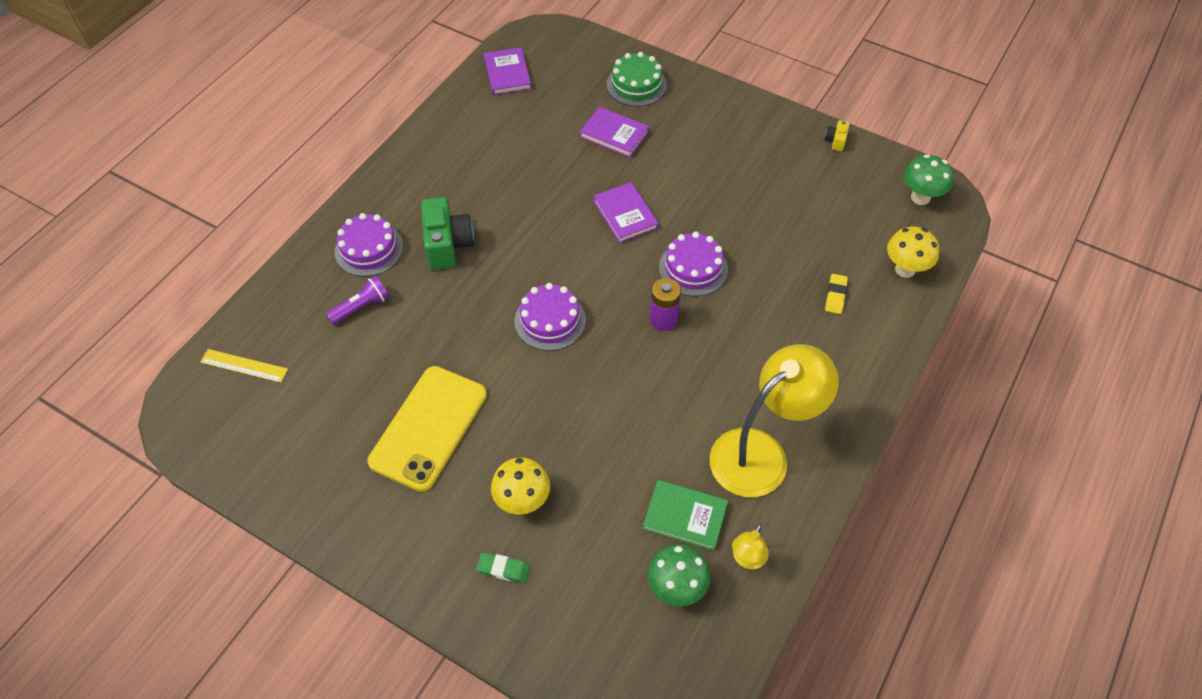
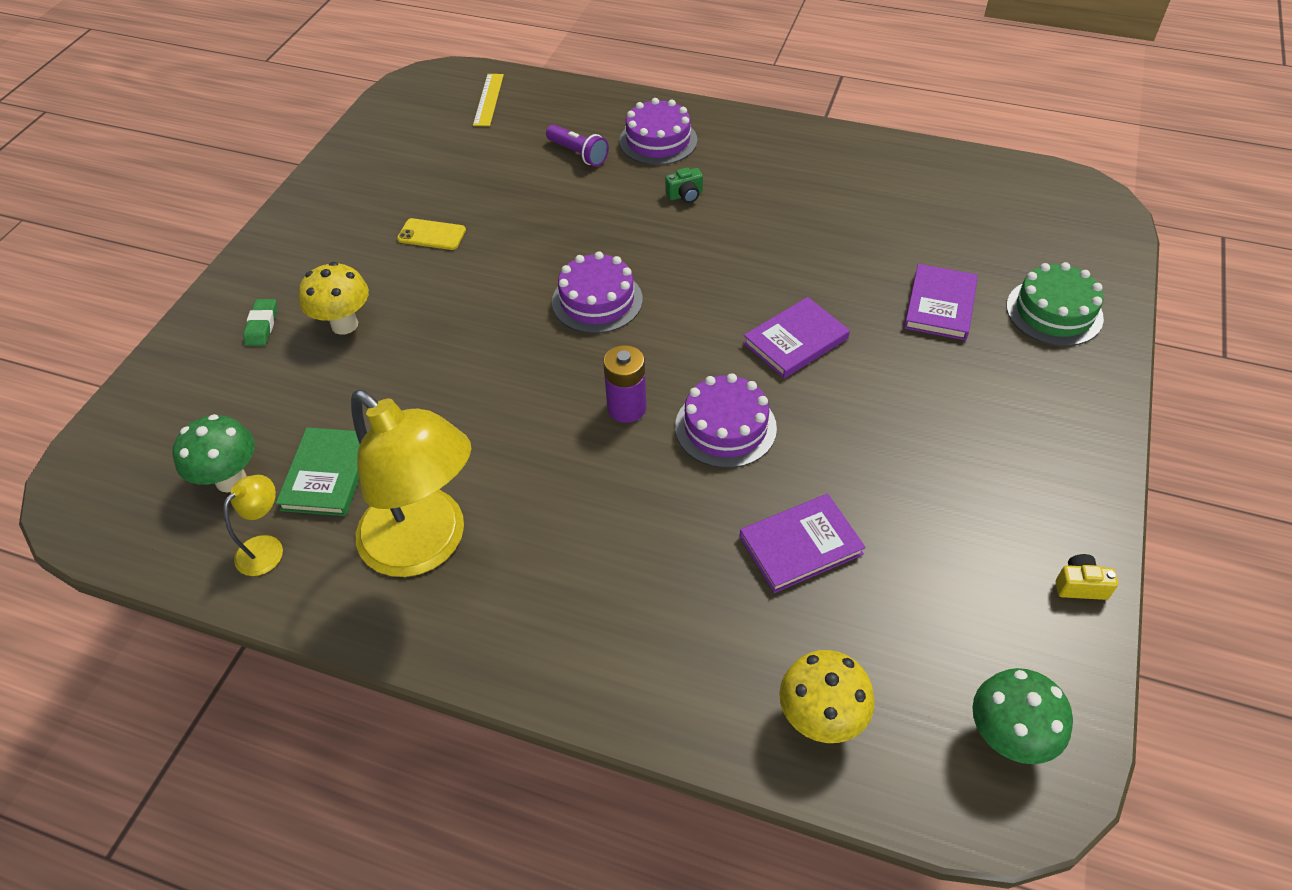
camera: 80 degrees right, 5 degrees down
(429, 428) = (432, 235): yellow phone -> yellow phone, size x0.44
(447, 244) = (685, 195): green camera -> green camera, size x0.47
(507, 74) = (993, 185): purple book -> purple book (800, 545)
(747, 559) = (267, 548): yellow lamp -> yellow lamp turned 105 degrees clockwise
(835, 296) = (729, 614): yellow eraser -> none

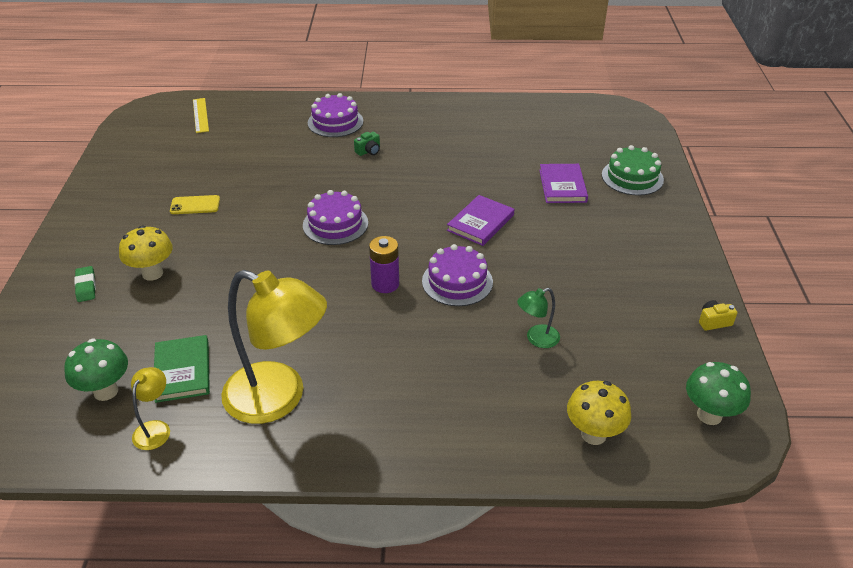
camera: 20 degrees left, 10 degrees down
(578, 154) = (282, 138): purple flashlight -> none
(800, 545) = (536, 339): purple book -> green lamp

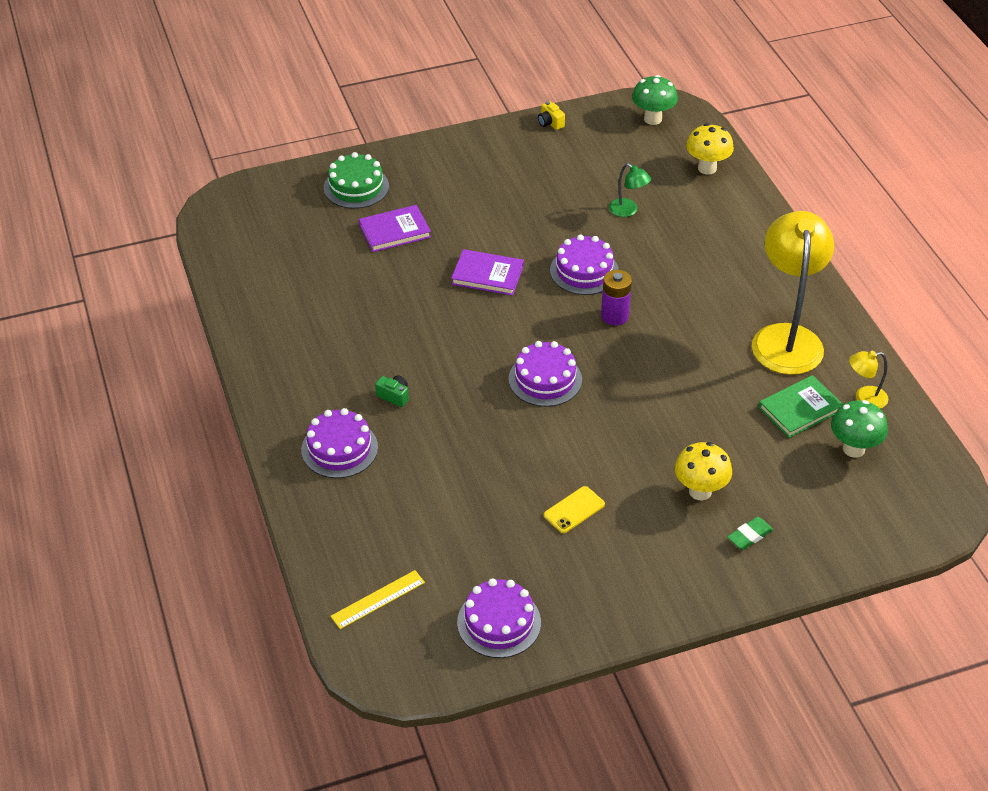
camera: 110 degrees left, 5 degrees up
(138, 153) = (499, 622): none -> purple cake
(195, 205) = (574, 510): yellow phone -> yellow phone turned 75 degrees clockwise

